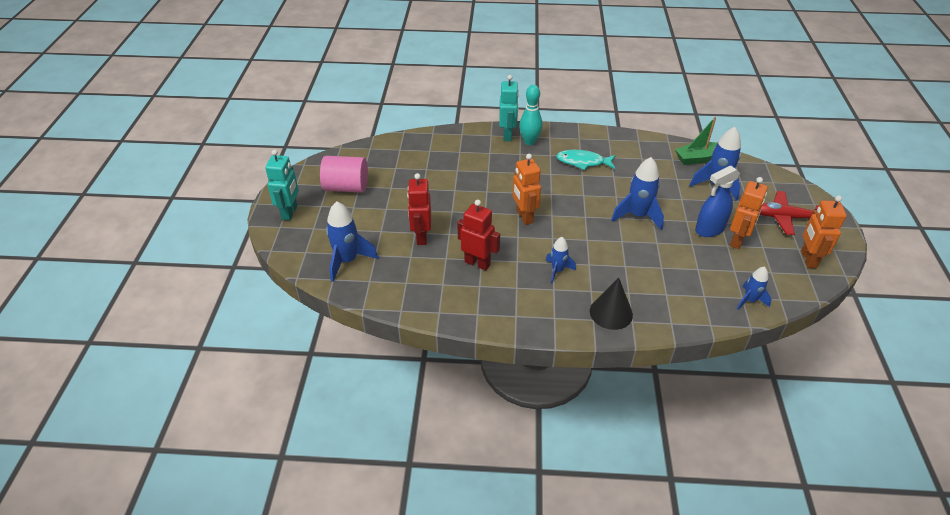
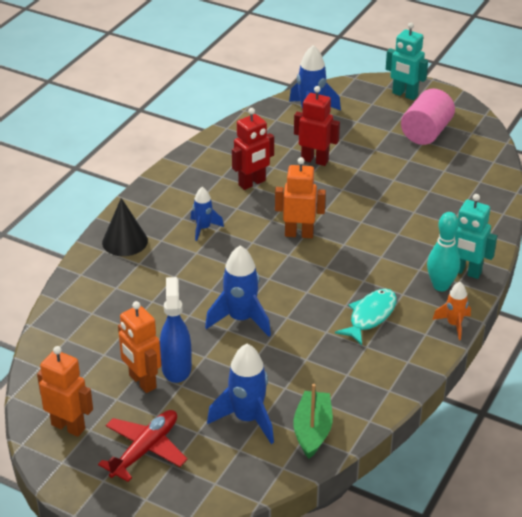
camera: 115 degrees right, 5 degrees down
(561, 130) = (454, 324): none -> orange rocket
(749, 300) = (58, 342): blue rocket -> none

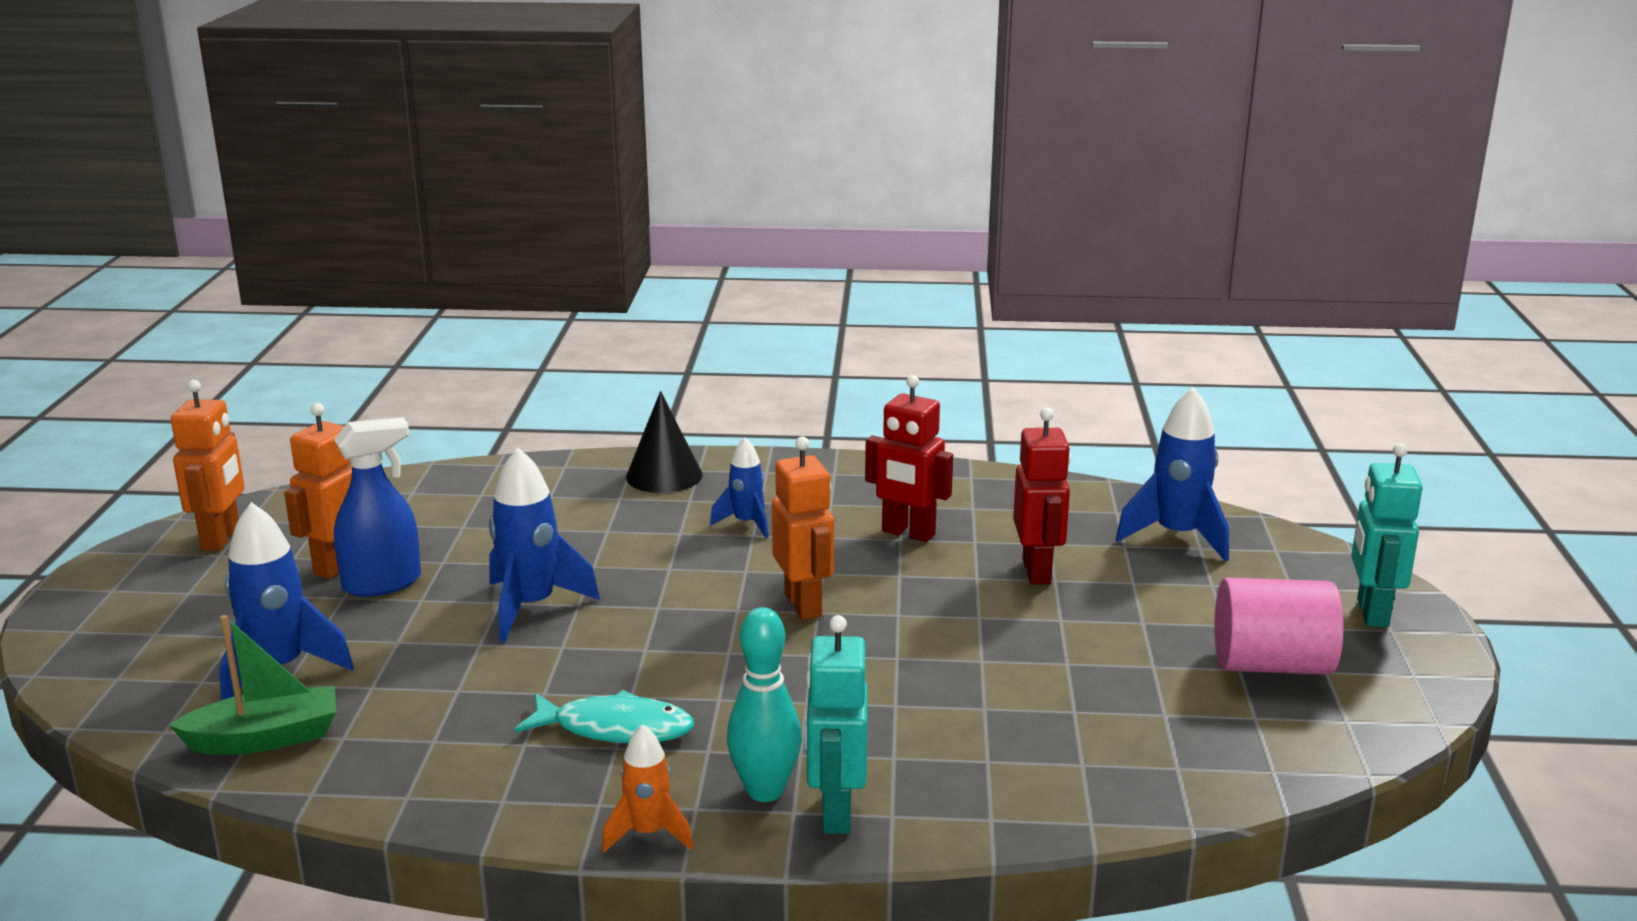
camera: 65 degrees right, 15 degrees down
(145, 450) = (184, 604): red plane -> none

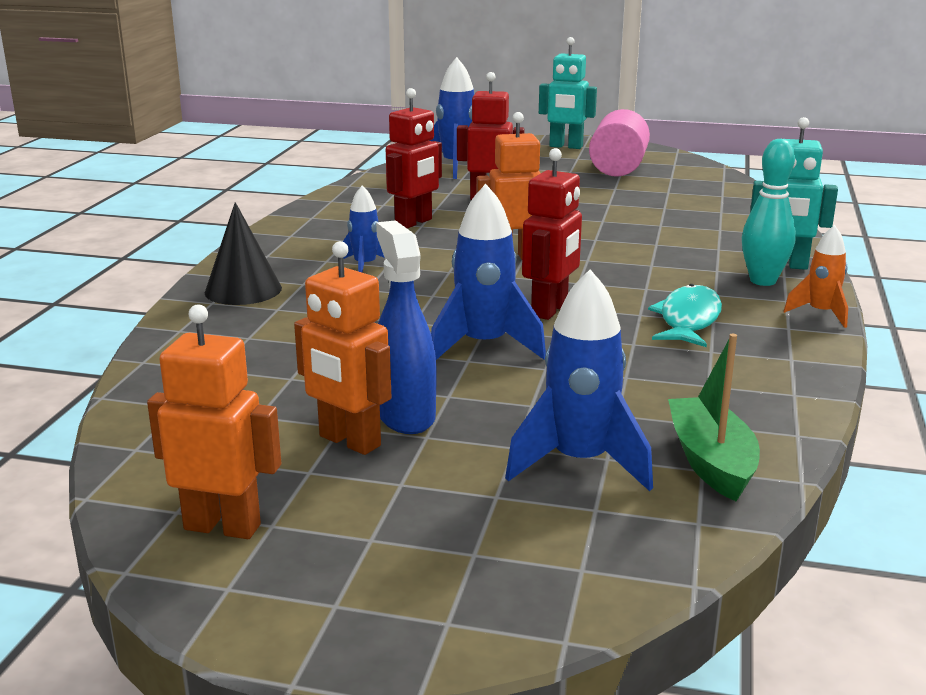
camera: 80 degrees left, 0 degrees up
(634, 638) = (550, 310): none -> red robot

